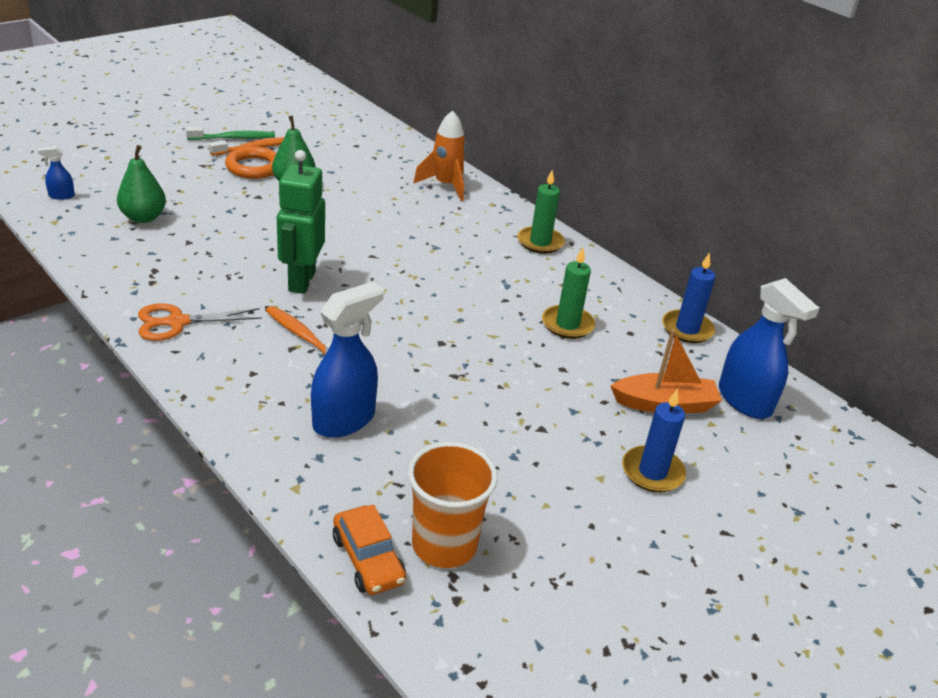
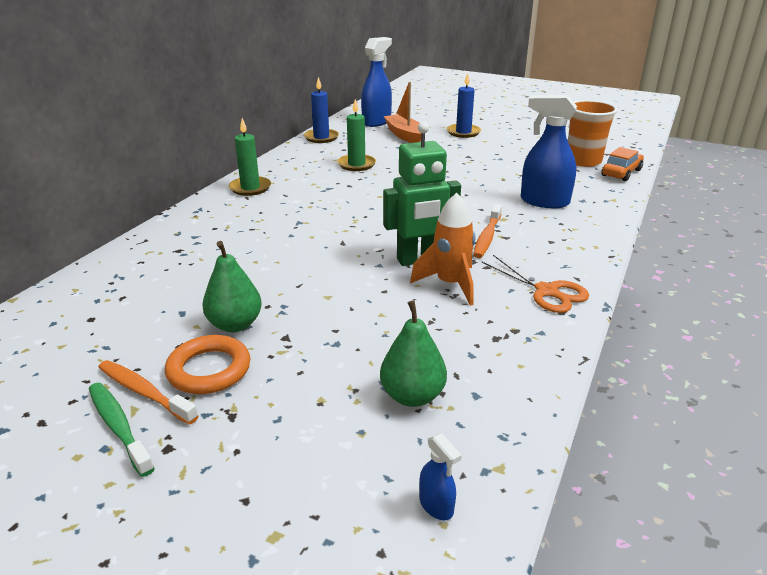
camera: 110 degrees left, 5 degrees down
(446, 185) = (170, 243): orange rocket -> orange rocket (450, 284)

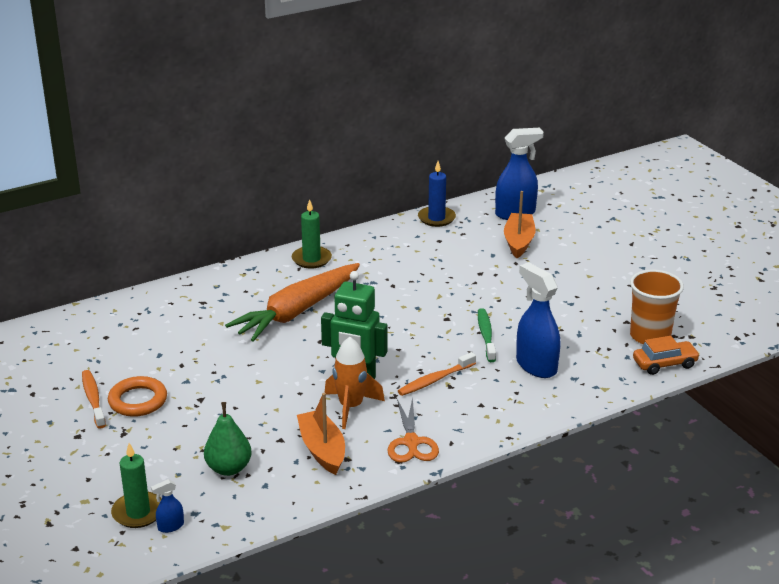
camera: 35 degrees right, 0 degrees up
(119, 427) = (65, 413): green toothbrush -> green toothbrush (486, 335)
(235, 324) = (181, 377): green pear -> none
(289, 228) = (297, 312): none -> orange carrot
(356, 164) = (427, 263): green candle -> green candle (138, 512)
(436, 506) = (170, 526): blue spray bottle -> blue spray bottle turned 60 degrees clockwise
(463, 132) = (583, 257): blue candle -> none
(481, 332) = (322, 450): none -> orange boat

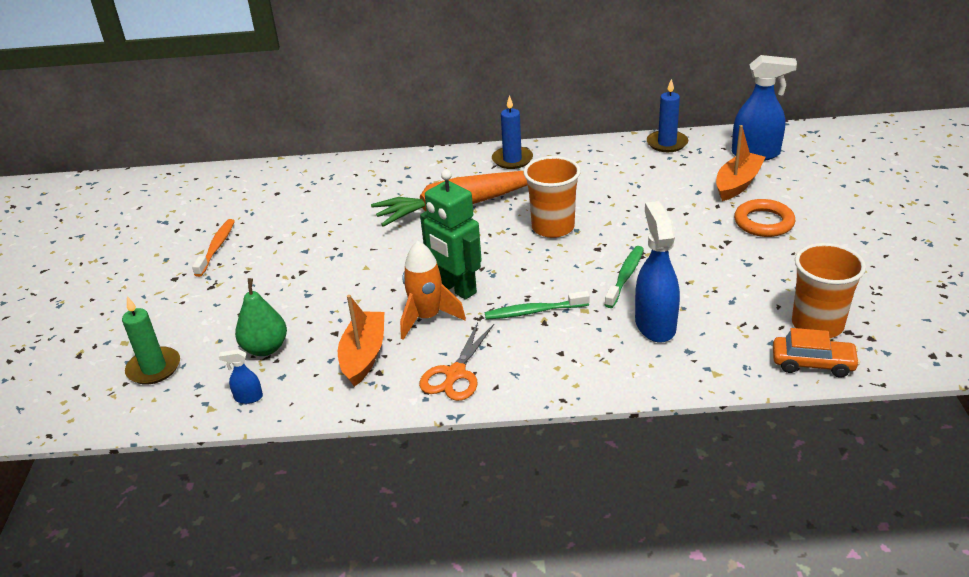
camera: 30 degrees right, 5 degrees up
(138, 401) = (249, 258): orange ring -> orange ring (763, 222)
(170, 526) = (166, 392): blue spray bottle -> blue spray bottle (248, 397)
(311, 259) = (512, 160): green candle -> blue candle
(396, 310) = (553, 227): none -> orange cup
(435, 380) = (534, 311): orange toothbrush -> green toothbrush

